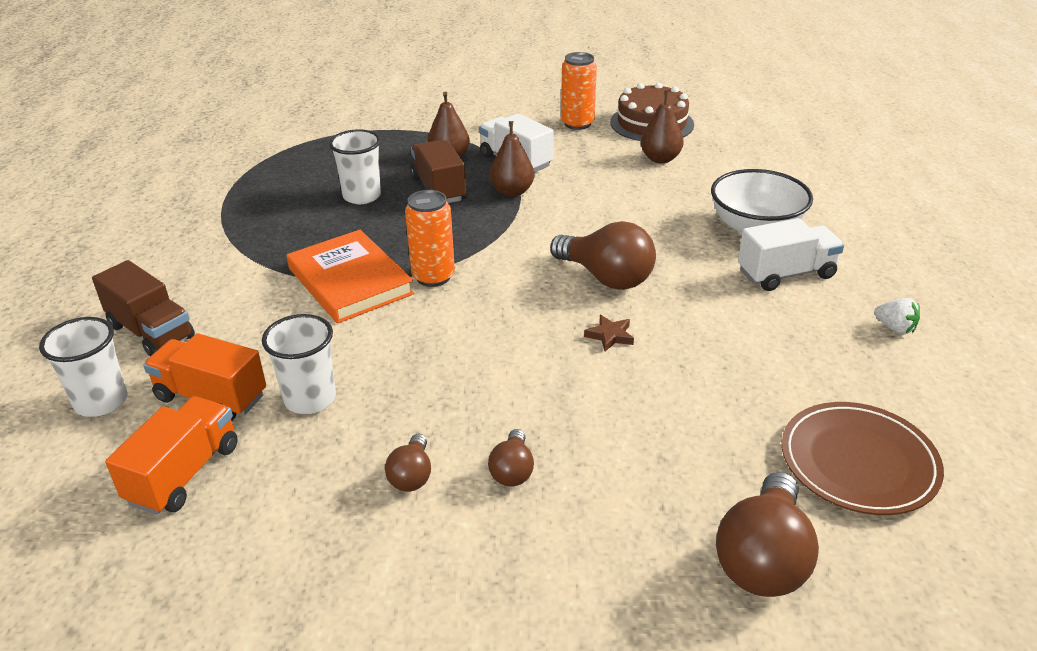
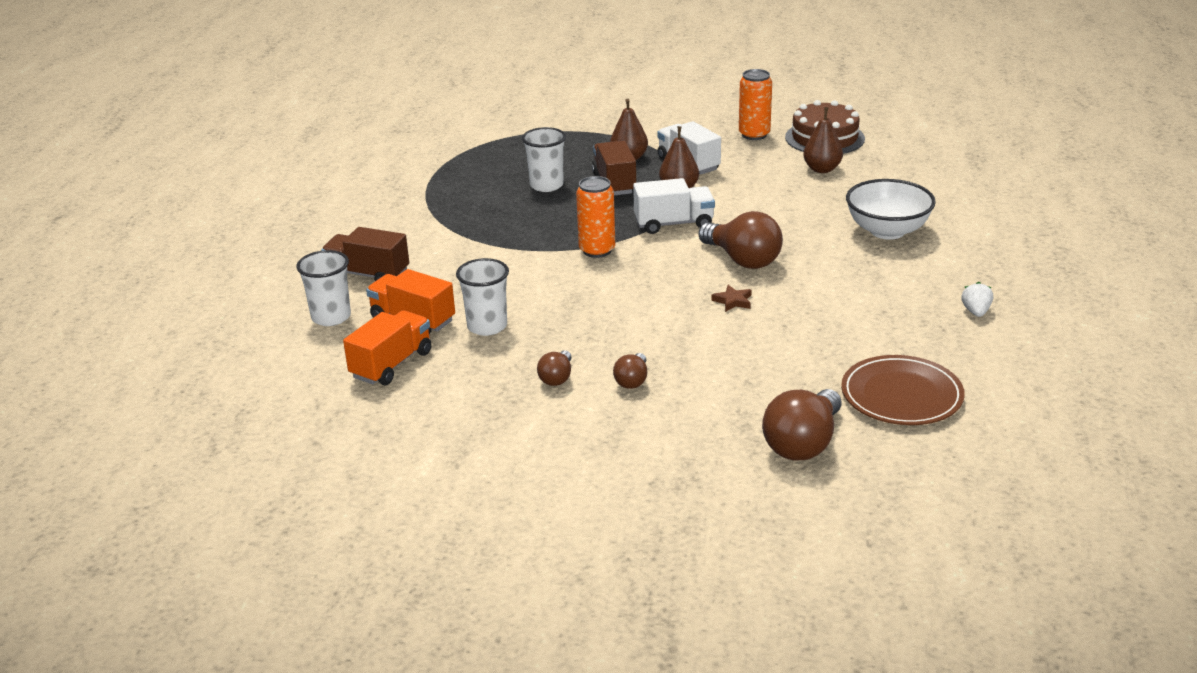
camera: 10 degrees right, 5 degrees down
(151, 332) = (368, 274): brown truck -> brown truck turned 150 degrees clockwise
(350, 281) = (528, 249): orange book -> none
(786, 274) = (900, 267): white truck -> white truck (674, 224)
(895, 328) = (976, 312): white strawberry -> white strawberry turned 135 degrees counterclockwise

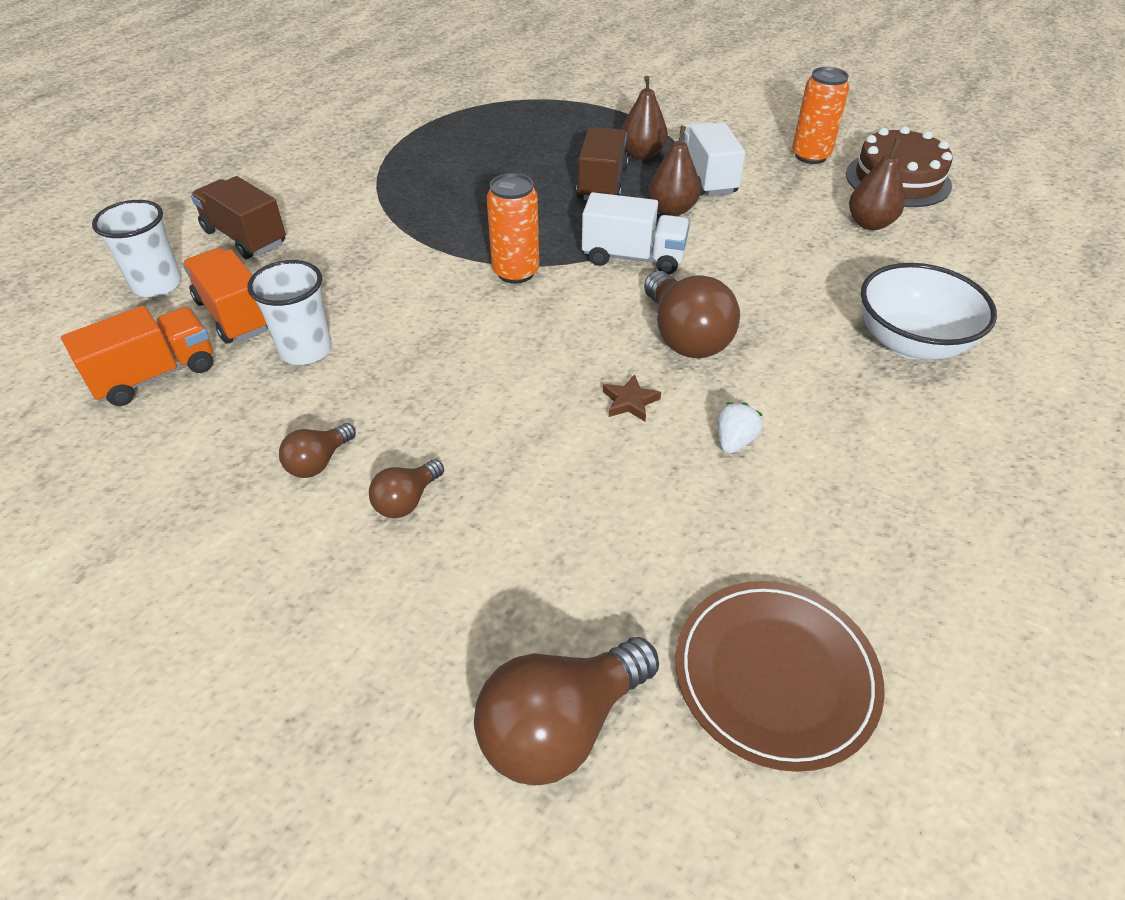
camera: 20 degrees right, 15 degrees up
(546, 185) = (525, 168): white cup -> none
(976, 312) = (980, 534): white strawberry -> white strawberry (734, 441)

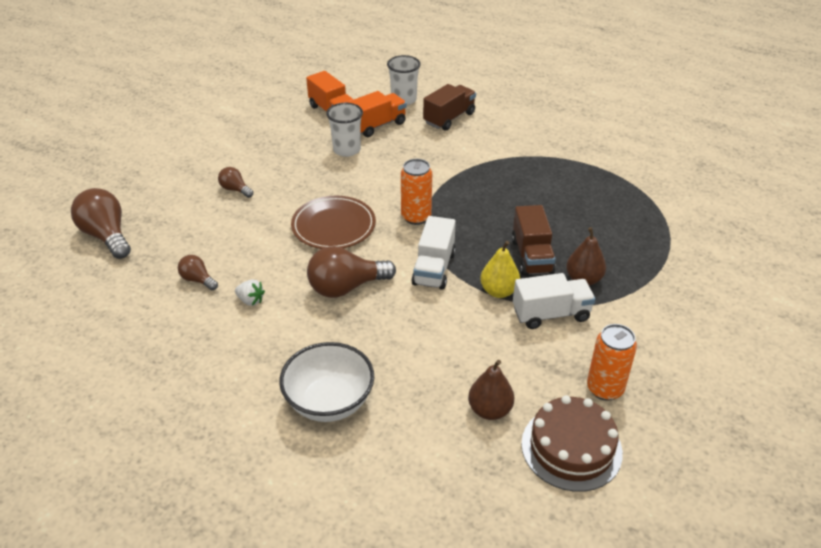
camera: 90 degrees right, 5 degrees down
(318, 462) = (265, 163): brown light bulb -> brown light bulb (198, 280)
(602, 184) = (531, 256): brown truck -> brown truck turned 75 degrees clockwise
(630, 402) = (290, 261): brown star -> none
(672, 210) = (499, 291): brown pear -> yellow pear
(775, 675) = (104, 299): brown plate -> brown plate (333, 226)

